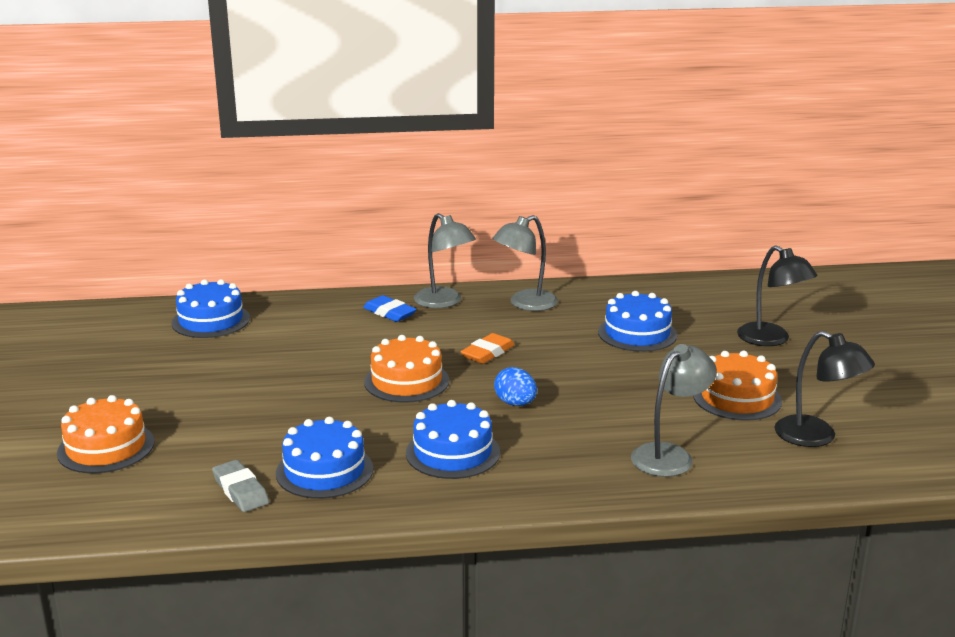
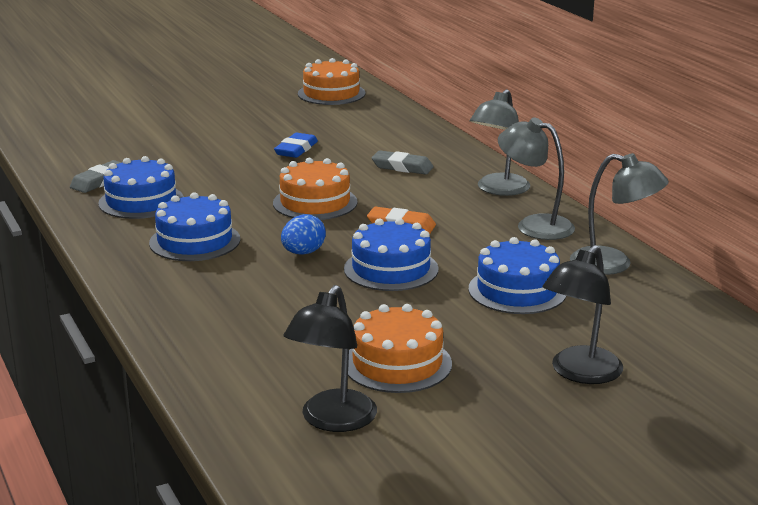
camera: 70 degrees right, 0 degrees up
(106, 447) = (143, 131): orange cake -> orange cake (331, 93)
(211, 320) = (370, 116): blue cake -> blue cake (391, 269)
(357, 329) = (402, 167): none -> grey eraser
(389, 313) = (450, 172): blue eraser -> blue eraser (296, 149)
(669, 455) = (242, 338): grey lamp -> grey lamp (613, 264)

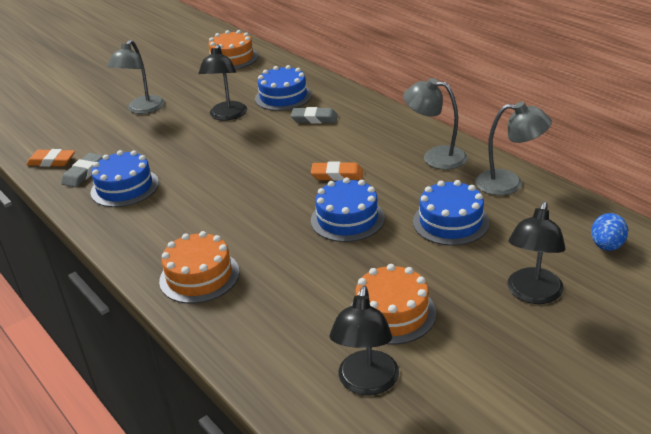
camera: 10 degrees left, 10 degrees up
(68, 165) = (51, 161): none -> orange eraser
(195, 241) = (183, 220): blue cake -> blue cake (283, 97)
(296, 149) = (227, 116): blue eraser -> black lamp
(303, 253) = (273, 216): blue egg -> blue egg (606, 246)
(315, 202) = (262, 164): orange cake -> orange cake (199, 276)
(498, 190) = (395, 128): grey lamp -> grey lamp (142, 109)

